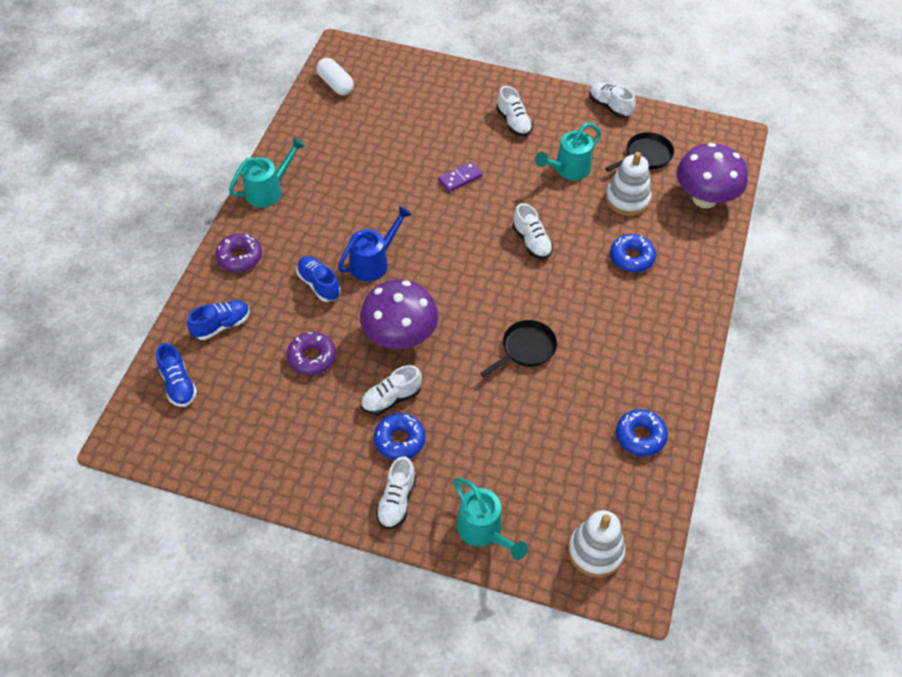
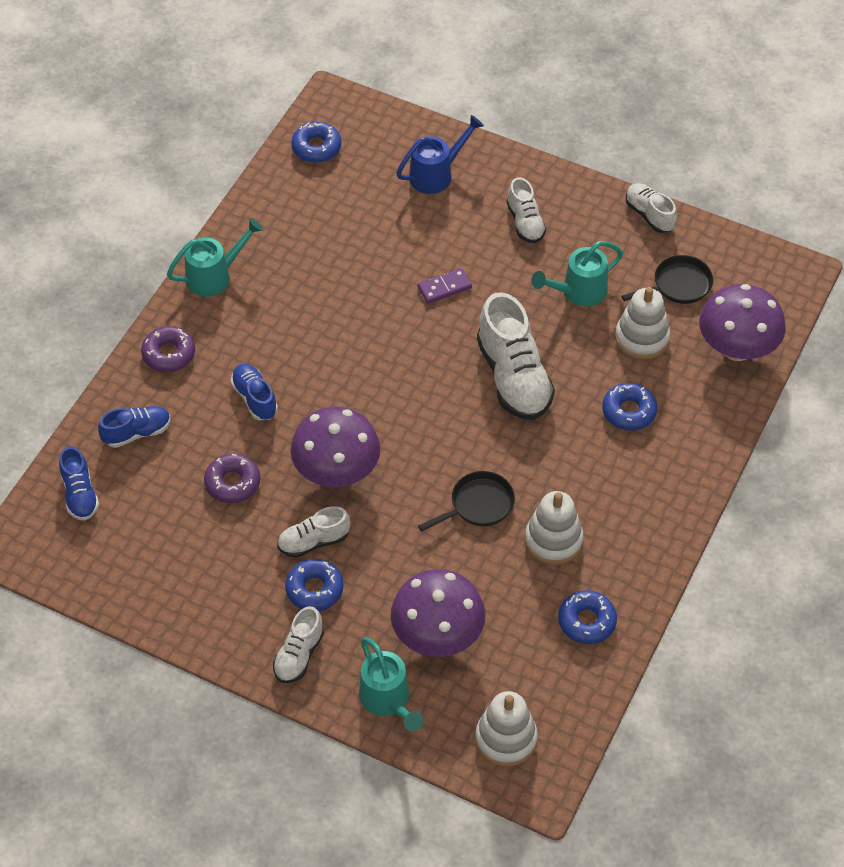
camera: 10 degrees right, 0 degrees up
(335, 84) = (316, 147): white capsule -> blue donut
(374, 262) = (322, 379): blue watering can -> blue watering can (436, 174)
(515, 467) = (437, 636): none -> purple mushroom
(531, 242) = (513, 377): white shoe -> white shoe, size x1.80
(595, 370) = (553, 540): none -> white stacking toy

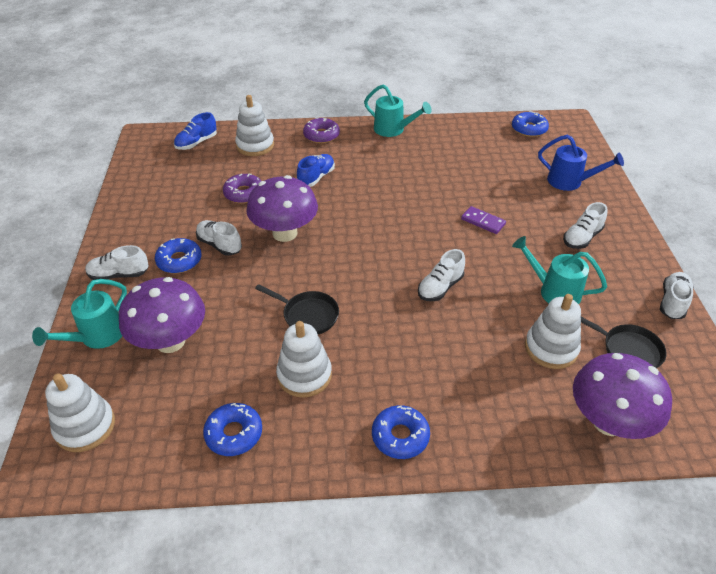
camera: 60 degrees right, 10 degrees down
(137, 433) = (255, 145): blue shoe -> white stacking toy
(513, 377) = (440, 287): white shoe -> white shoe, size x0.55
(629, 411) = (471, 371): blue donut -> blue donut (400, 436)

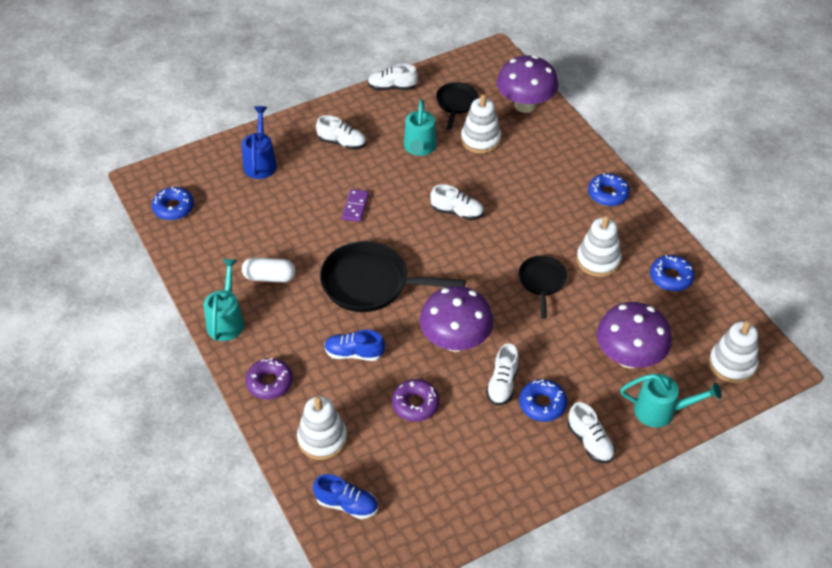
camera: 115 degrees left, 5 degrees up
(382, 205) = (370, 283): none -> black pan
(424, 157) = (269, 277): none -> white capsule

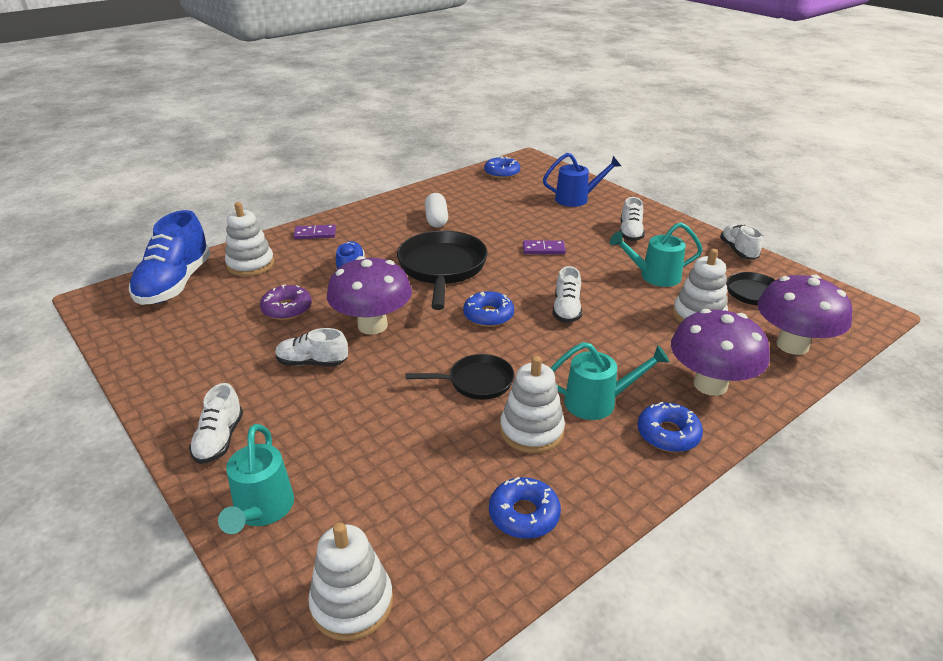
camera: 80 degrees right, 15 degrees down
(226, 320) = (383, 208): turquoise watering can -> turquoise watering can (598, 402)
(269, 383) = (315, 234): purple donut -> purple domino
(347, 504) = (175, 284): blue shoe -> blue shoe, size x1.80
(542, 404) = (281, 395): blue donut -> blue donut (488, 315)
(590, 442) = (219, 439): white shoe -> white shoe turned 45 degrees counterclockwise
(629, 357) = (358, 471): purple mushroom -> purple mushroom (710, 384)

